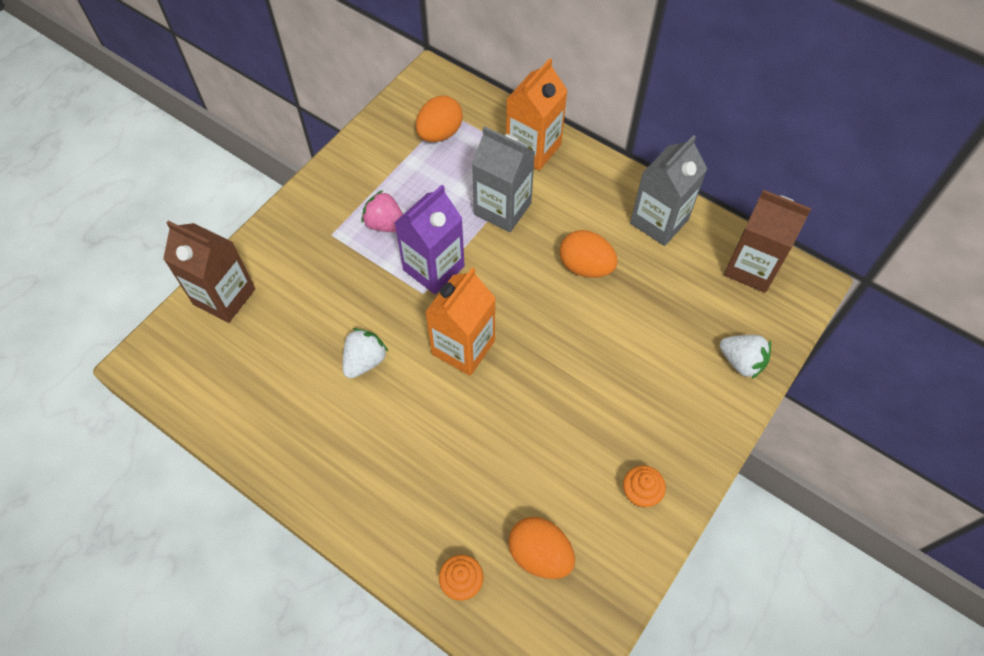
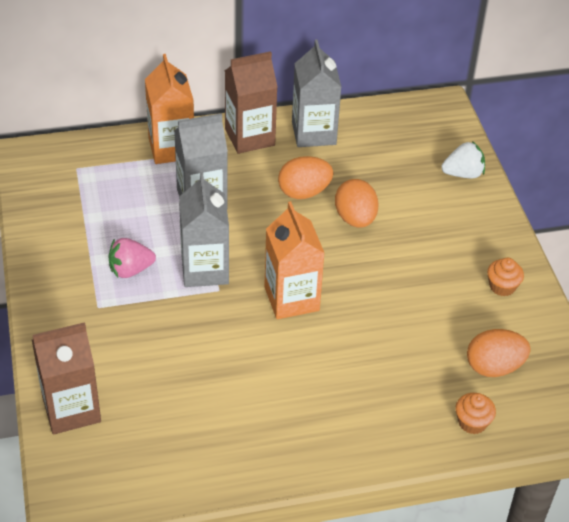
camera: 50 degrees left, 15 degrees down
(364, 361) = (237, 361): white strawberry -> none
(433, 268) = (205, 269): purple carton -> grey carton
(439, 133) = (88, 185): orange egg -> orange egg (355, 219)
(751, 267) = (401, 119): brown carton -> brown carton (250, 137)

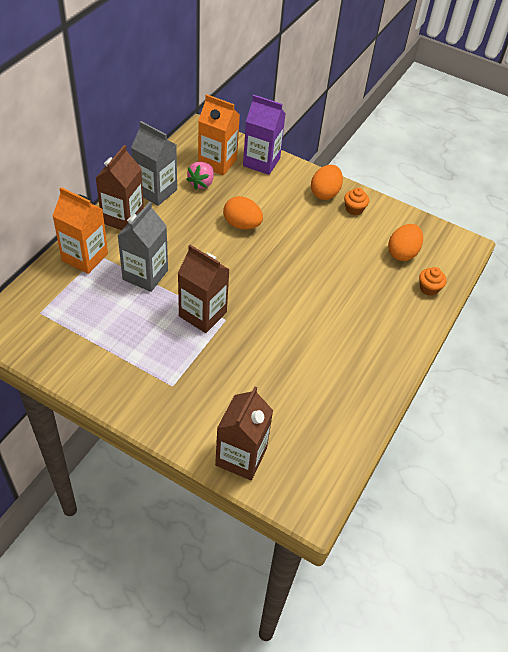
camera: 50 degrees left, 5 degrees up
(130, 270) = (161, 348): pink strawberry -> pink strawberry (201, 183)
(205, 269) = (202, 314): grey carton -> brown carton
(291, 299) = (269, 294): orange carton -> orange carton (217, 162)
(304, 192) = (196, 229): orange egg -> orange egg (325, 193)
(463, 174) = (261, 162): white strawberry -> purple carton

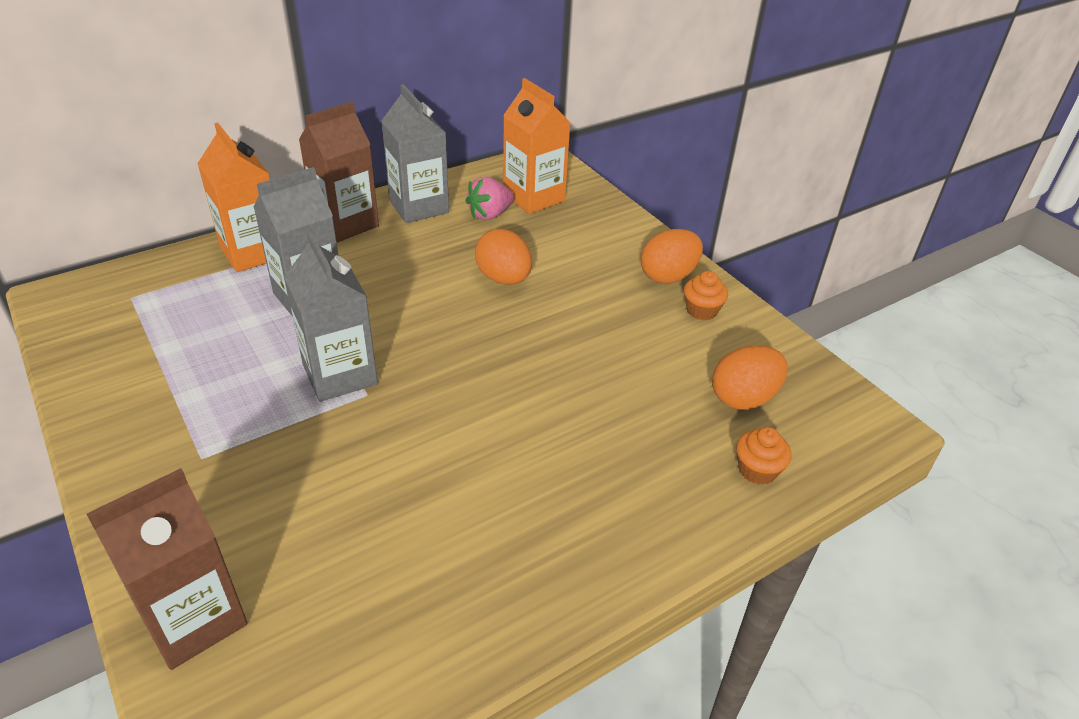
camera: 30 degrees right, 10 degrees down
(202, 314) = (340, 374): brown carton -> grey carton
(261, 162) = (599, 213): purple carton -> none

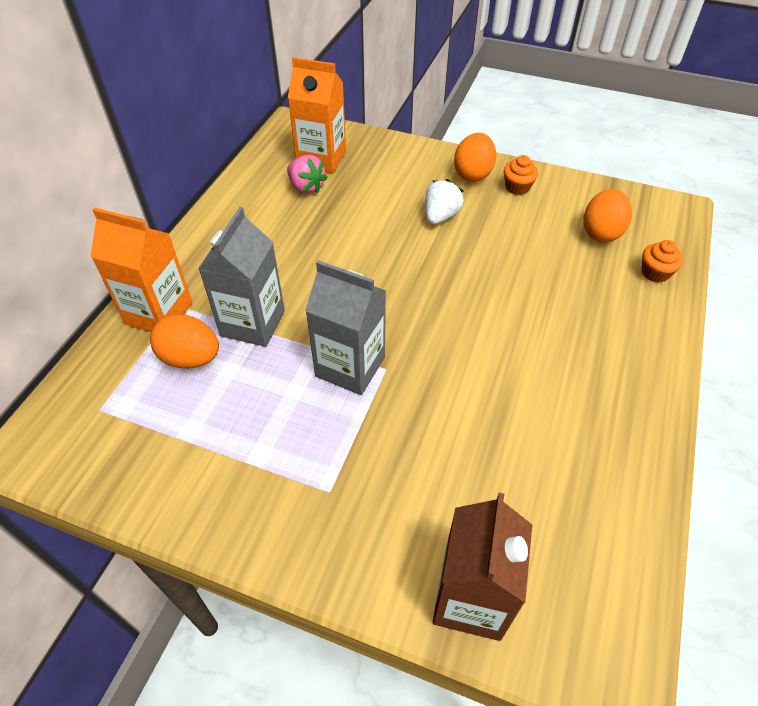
camera: 35 degrees left, 10 degrees up
(346, 224) = (206, 249): brown carton -> none
(419, 207) = (246, 207): grey carton -> none
(489, 214) = (306, 187): pink strawberry -> pink strawberry turned 60 degrees counterclockwise
(504, 279) = (374, 231): orange egg -> orange egg (191, 358)
(585, 297) = (441, 216): none -> white strawberry

